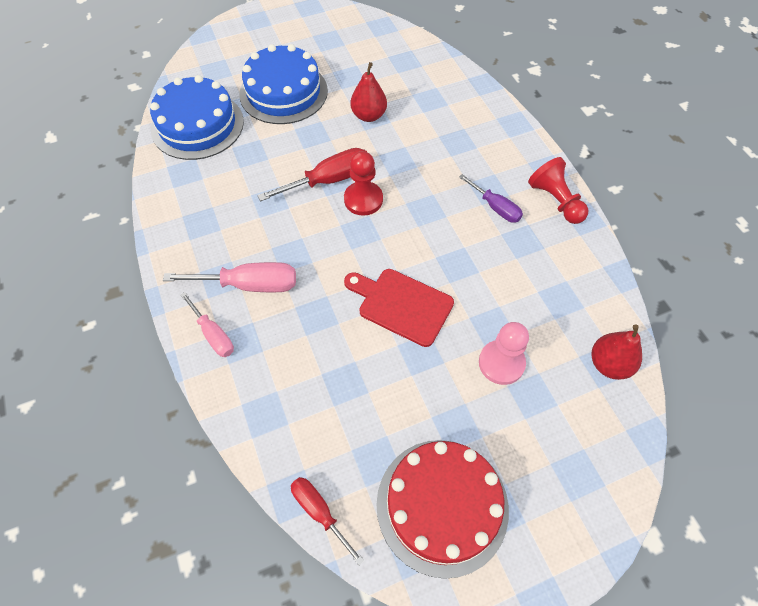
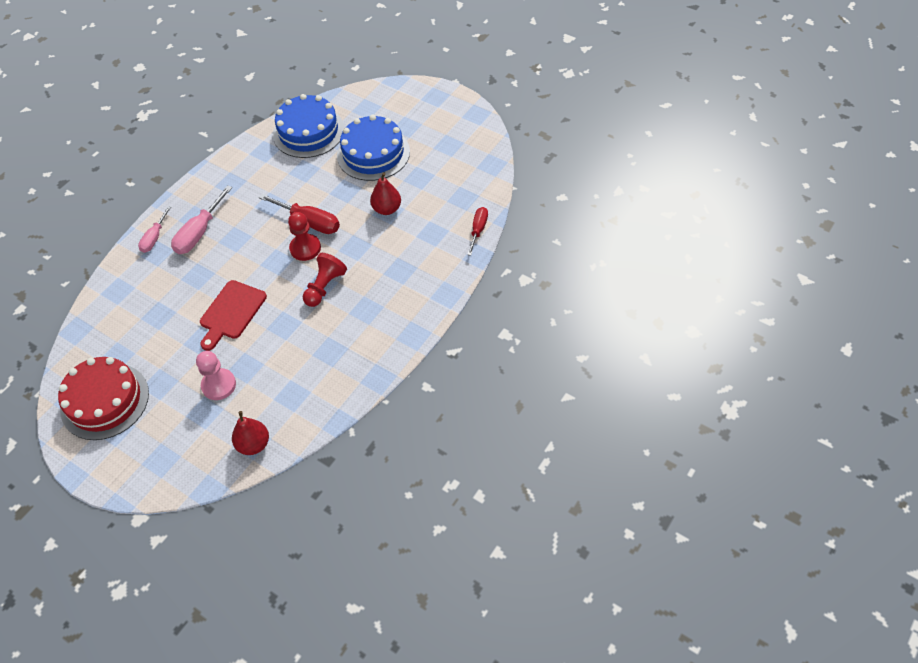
camera: 60 degrees right, 5 degrees down
(250, 285) = (199, 233): pink screwdriver -> pink screwdriver turned 60 degrees clockwise
(319, 512) = (72, 347): red screwdriver -> red screwdriver (478, 230)
(401, 305) = (231, 312): red cutting board -> red cutting board turned 150 degrees counterclockwise
(495, 207) = (350, 322): purple screwdriver -> none
(555, 201) = (383, 354): red pawn -> red pawn (324, 287)

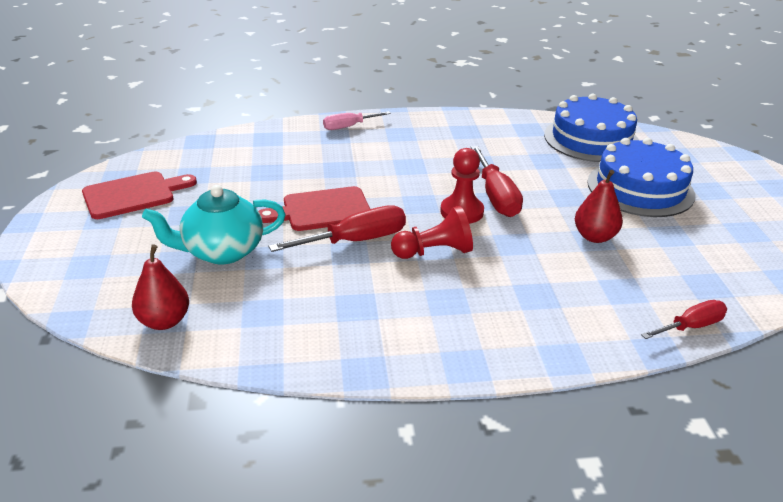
camera: 45 degrees right, 20 degrees down
(105, 401) = (133, 194): red cake -> red cutting board
(199, 233) = (387, 144): pink screwdriver -> none
(219, 385) = (222, 251): pink pawn -> turquoise teapot
(277, 315) = (356, 241): none -> red screwdriver

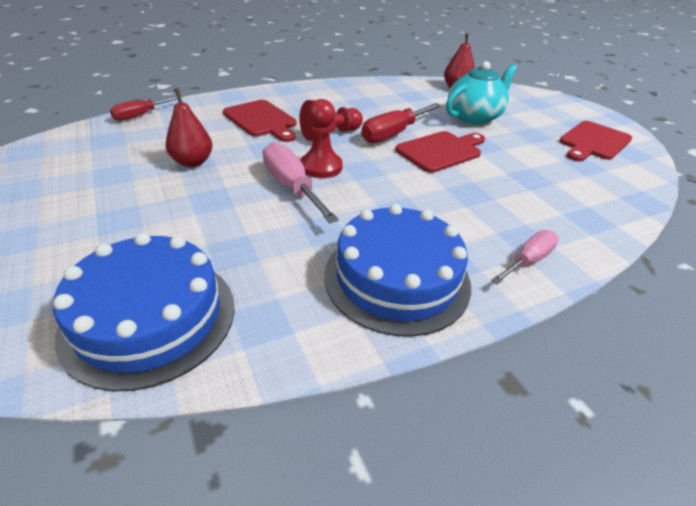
camera: 160 degrees right, 5 degrees up
(496, 197) = (292, 187): red screwdriver -> pink screwdriver
(517, 290) = (262, 120): none -> red cutting board
(640, 188) = (113, 226): blue cake -> blue cake (397, 278)

